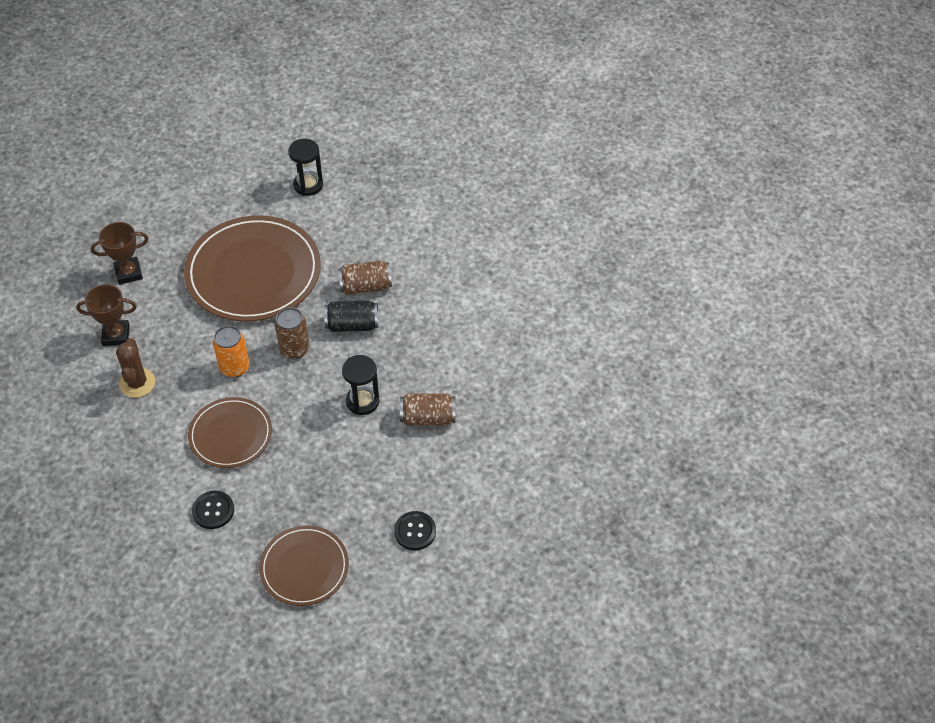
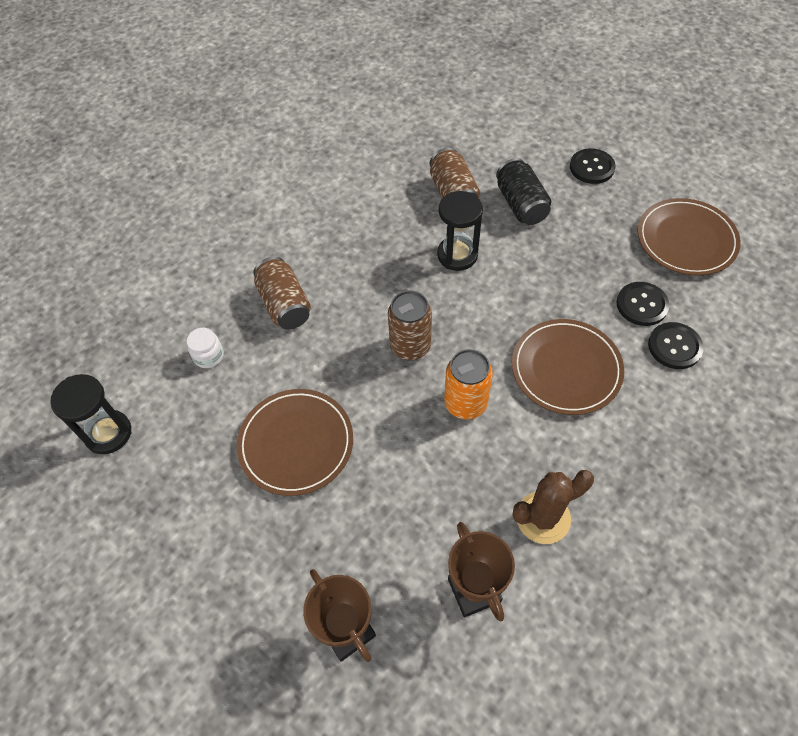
camera: 105 degrees left, 5 degrees up
(253, 272) = (296, 443): brown plate -> brown plate, size x0.57
(258, 506) = (642, 305): none -> black button
(342, 239) = (209, 356): none -> white jar
(352, 325) = (350, 299): black can -> black can (521, 204)

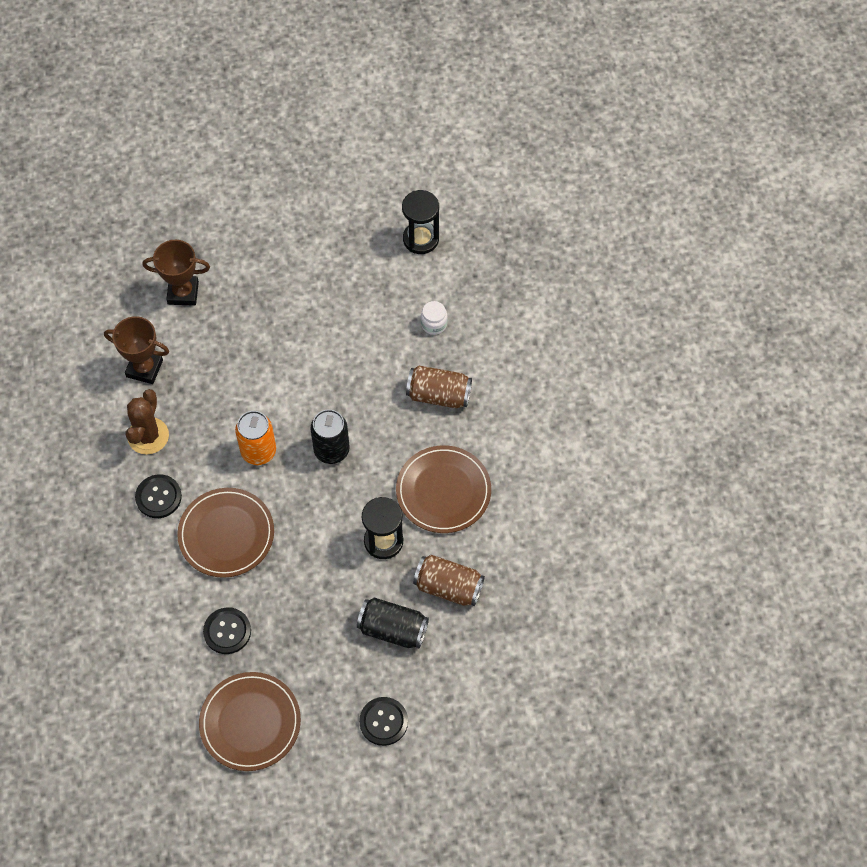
camera: 125 degrees right, 5 degrees up
(296, 443) = (320, 336): brown plate -> brown plate (443, 491)
(410, 346) = (331, 450): brown can -> black can
(674, 346) = (177, 620): black button -> black button (158, 497)

